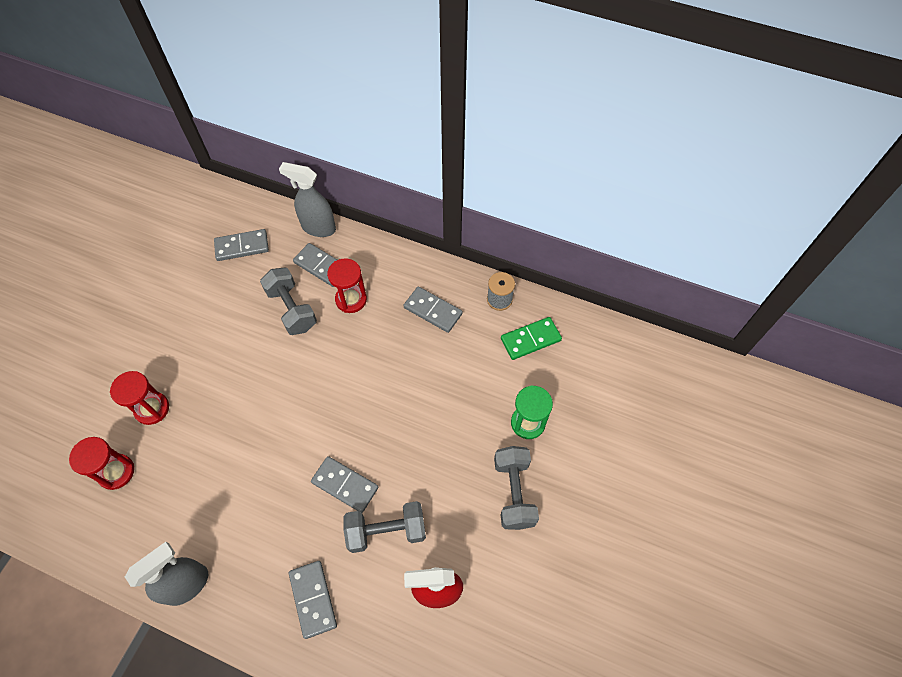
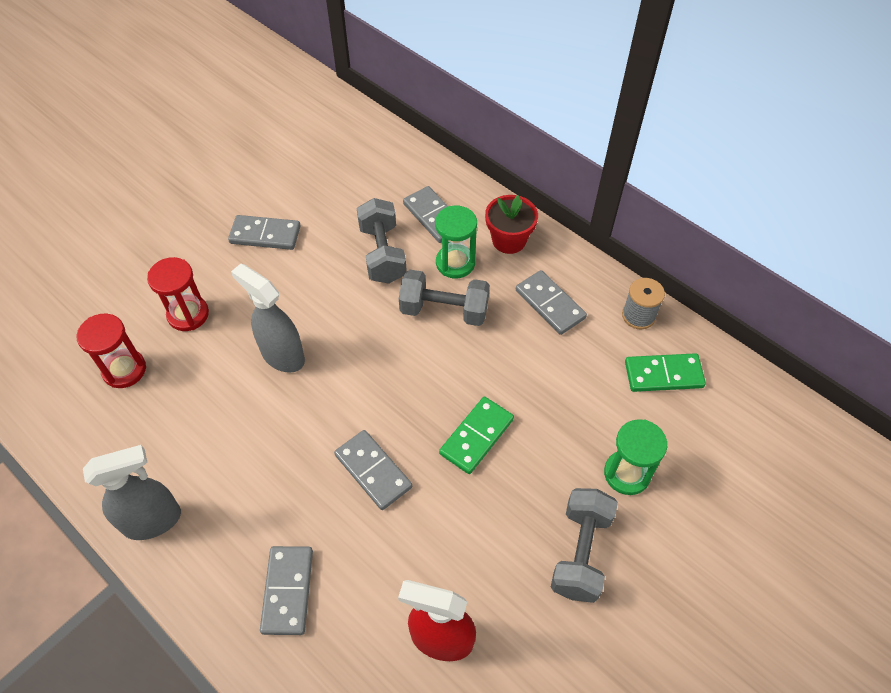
camera: 20 degrees right, 5 degrees down
(242, 246) = (351, 170): grey domino -> grey domino (265, 234)
(318, 228) = (445, 173): grey spray bottle -> grey spray bottle (282, 355)
(351, 299) = (455, 263): red hourglass -> green hourglass
(385, 269) = (509, 240): none -> red flower pot
(386, 531) = (404, 542): grey dumbbell -> grey dumbbell (444, 310)
(412, 432) = (476, 436): none -> green domino

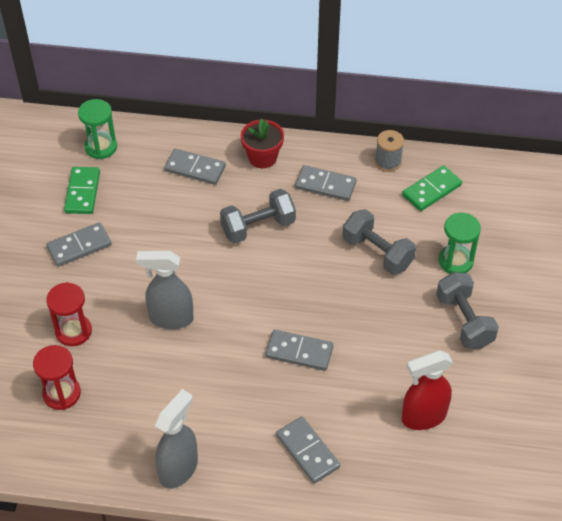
camera: 35 degrees left, 5 degrees down
(382, 254) = (180, 213): grey dumbbell -> grey dumbbell (377, 253)
(455, 263) = (238, 192): green hourglass -> green hourglass (101, 147)
(476, 436) = (347, 293): green domino -> green domino (82, 192)

